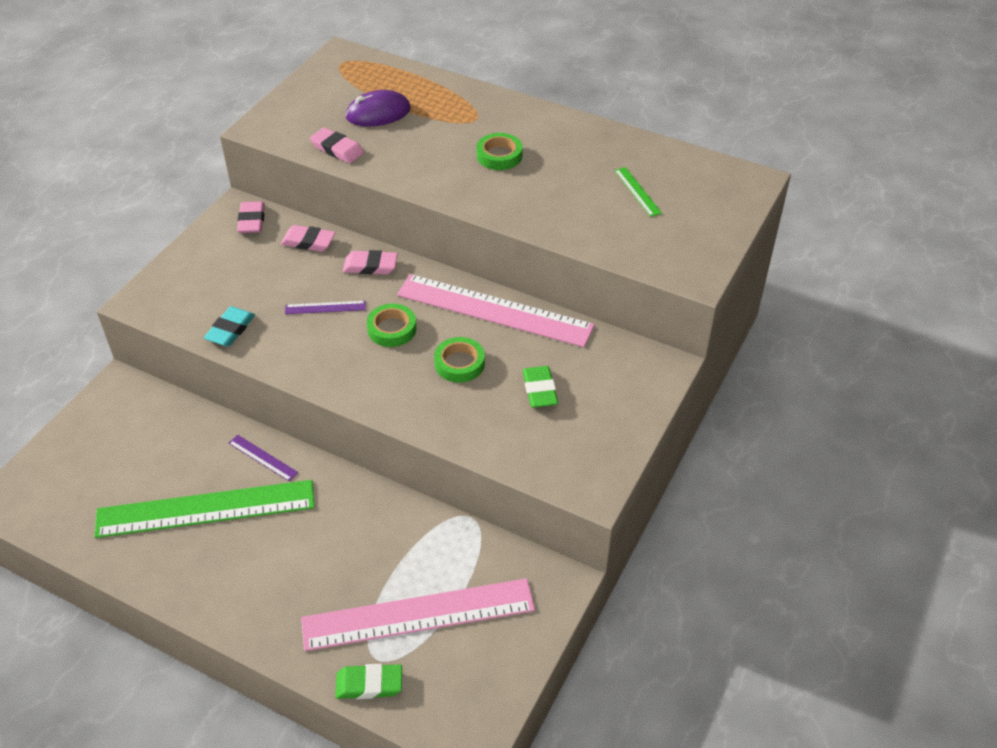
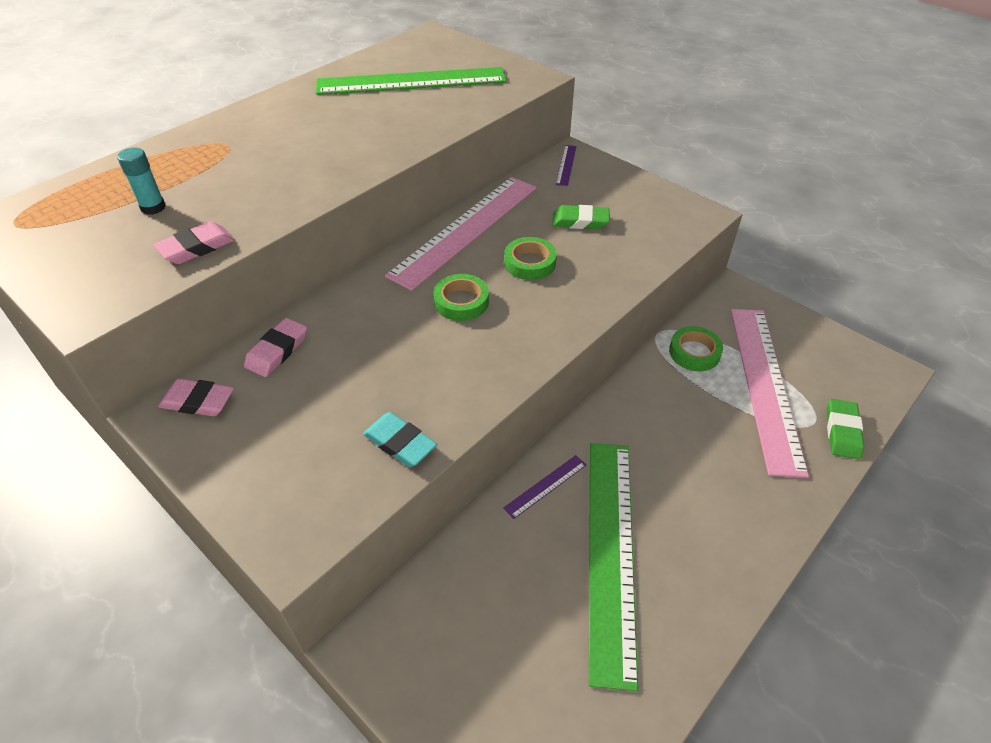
camera: 75 degrees left, 0 degrees up
(325, 307) = (402, 349): purple ruler -> purple ruler (566, 165)
(370, 266) = (352, 304): pink eraser -> none
(378, 113) = (153, 207): purple mouse -> turquoise glue stick
(499, 156) = (303, 141): green tape -> green tape (694, 352)
(637, 191) = (411, 82): green ruler -> green ruler, size x2.49

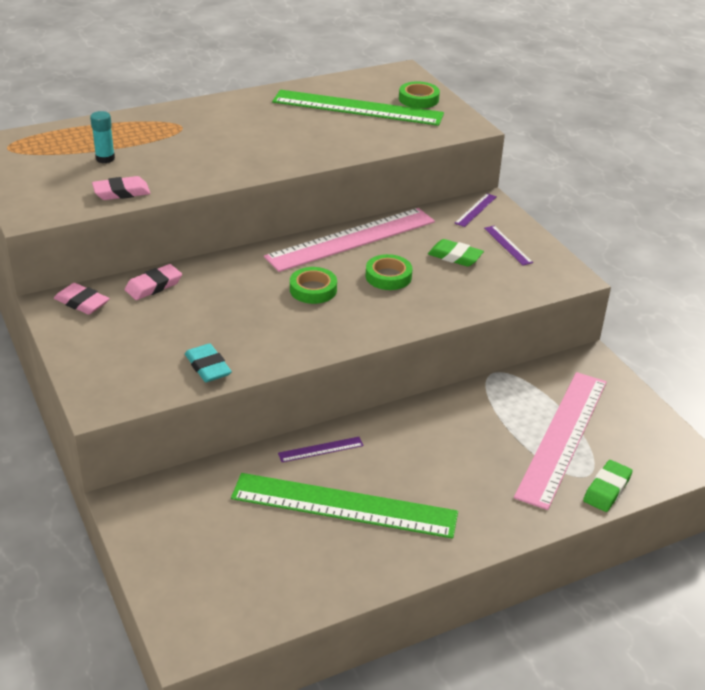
camera: 20 degrees right, 10 degrees down
(611, 552) = (344, 506): green ruler -> green ruler turned 75 degrees clockwise
(621, 195) = (508, 245): none -> purple ruler
(694, 352) = (516, 395): green tape -> green tape (418, 99)

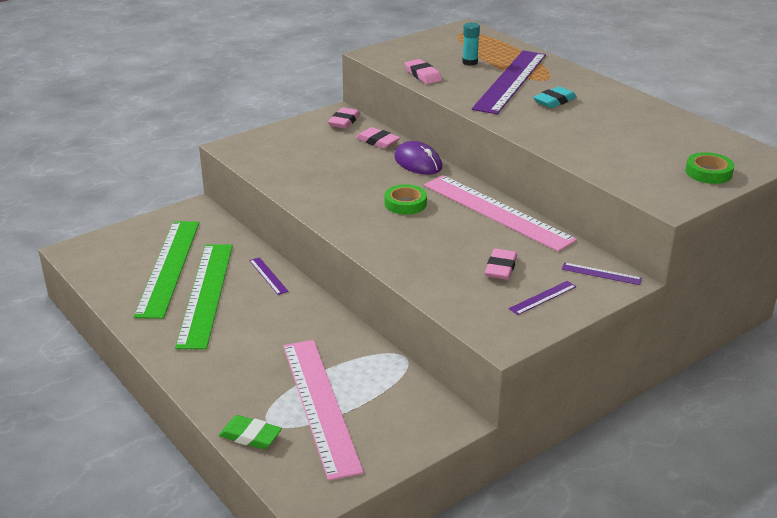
camera: 80 degrees right, 5 degrees down
(174, 145) = (511, 81): none -> purple ruler
(208, 367) = (283, 176): turquoise eraser -> turquoise eraser (554, 101)
(222, 267) = (418, 162): none -> purple mouse
(357, 108) = (654, 144): green ruler -> green ruler (168, 267)
(388, 276) = (445, 236): green tape -> none
(455, 256) = (501, 268): green eraser -> pink eraser
(563, 437) = (319, 405): pink ruler -> pink ruler turned 60 degrees clockwise

